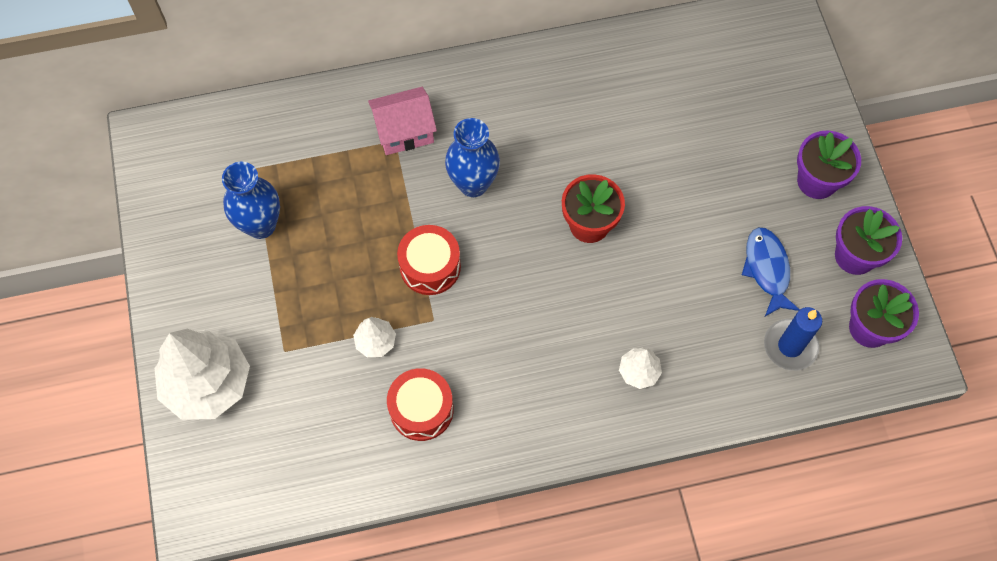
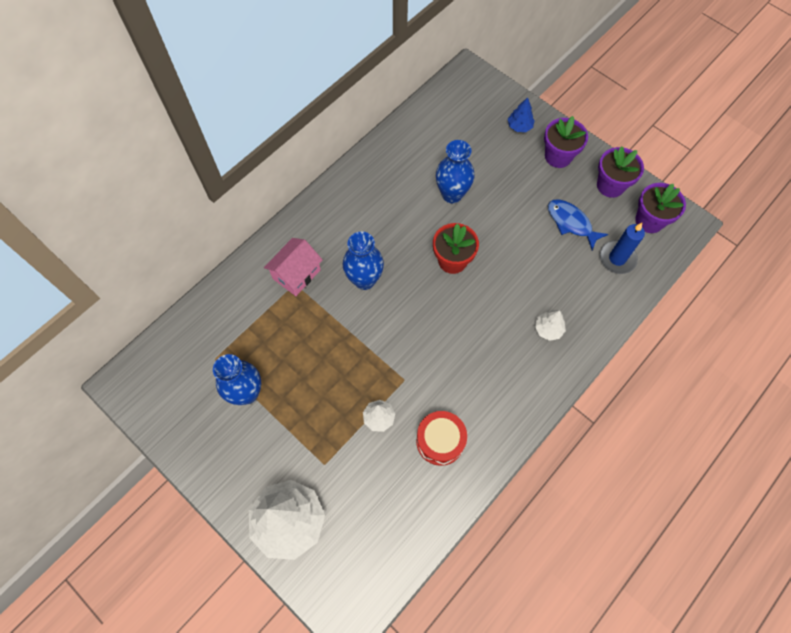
camera: 35 degrees left, 0 degrees up
(430, 266) = (377, 348): red drum -> none
(648, 148) = (452, 194): none -> blue vase
(797, 116) = (519, 126): none -> blue tree

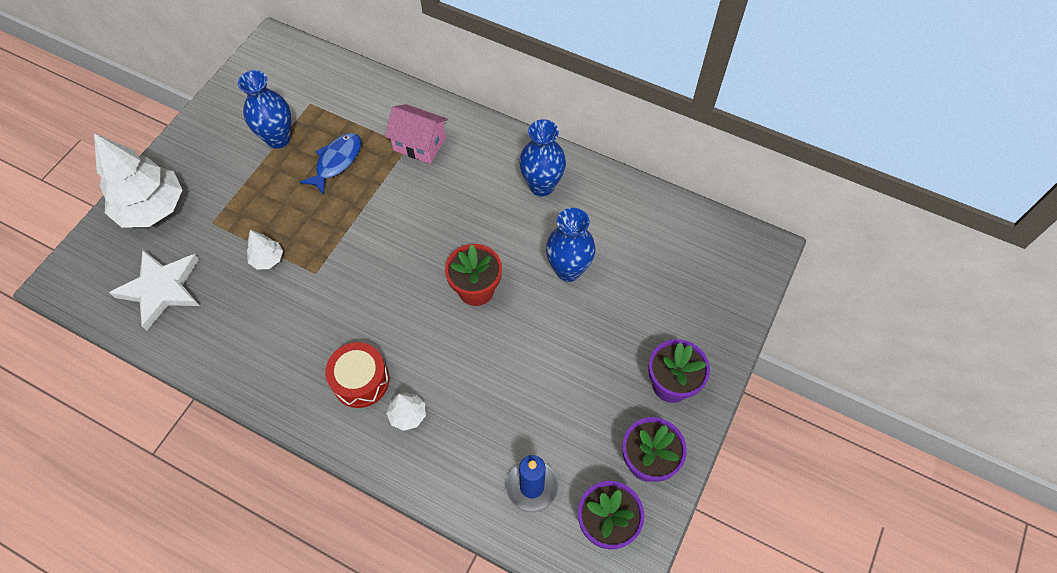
camera: 75 degrees right, 5 degrees down
(364, 280) = (428, 207): blue vase -> blue vase (542, 186)
(384, 517) = (161, 289): none -> white star
(440, 441) = (249, 323): red drum -> red drum (361, 380)
(519, 126) = (701, 327): blue tree -> none
(571, 223) = (570, 418): blue fish -> blue fish (337, 162)

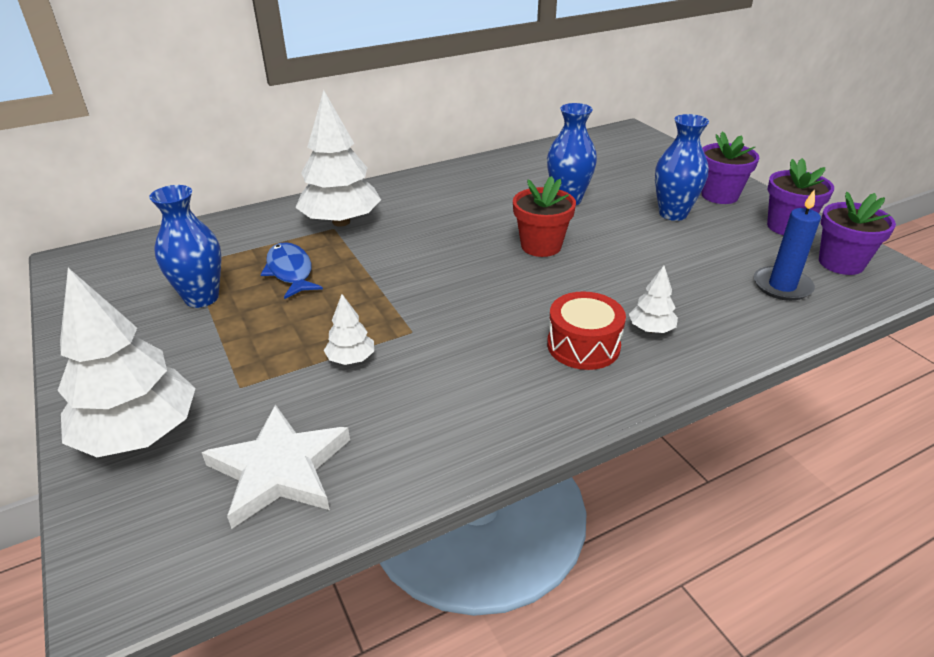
camera: 55 degrees left, 25 degrees down
(419, 144) = (341, 222): pink house -> white tree
(542, 186) = (469, 184): blue vase -> blue vase (673, 214)

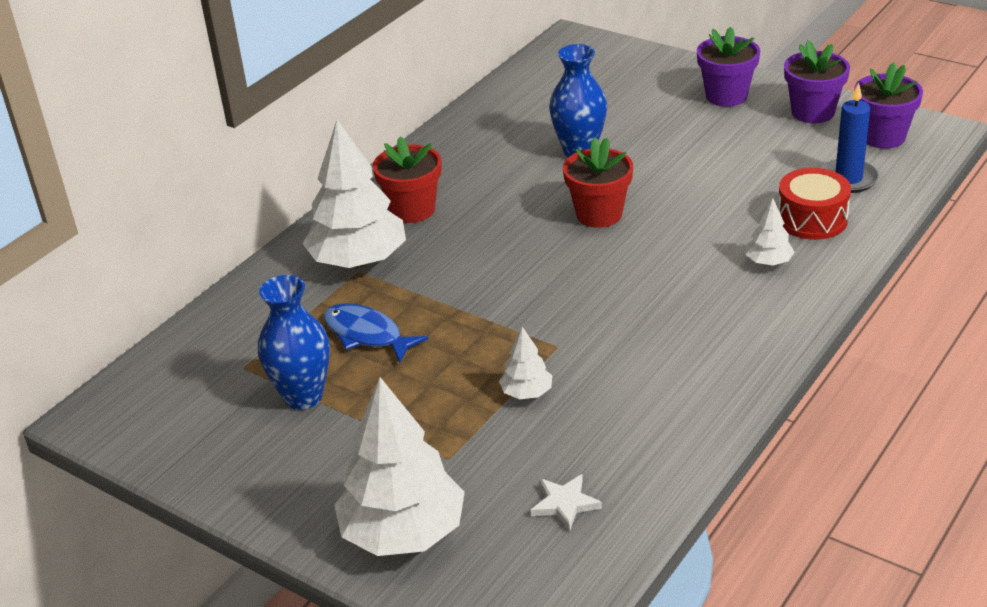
camera: 25 degrees left, 0 degrees up
(279, 469) = (564, 504): white star -> white star, size x0.50
(412, 201) = (412, 210): none -> red flower pot
(583, 345) = (723, 299): red drum -> red drum (812, 219)
(673, 214) = (697, 133): blue vase -> none

